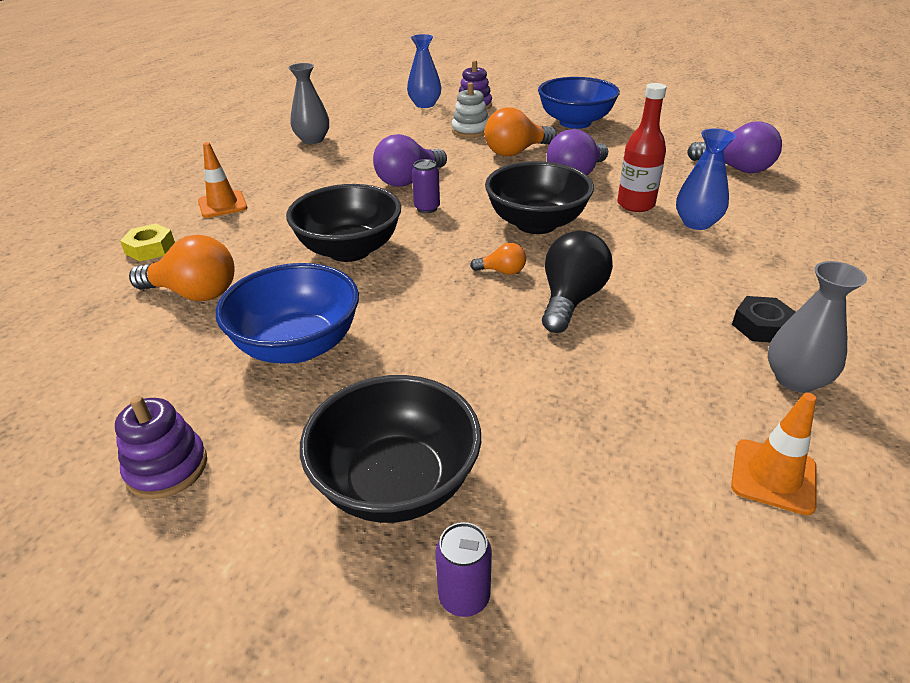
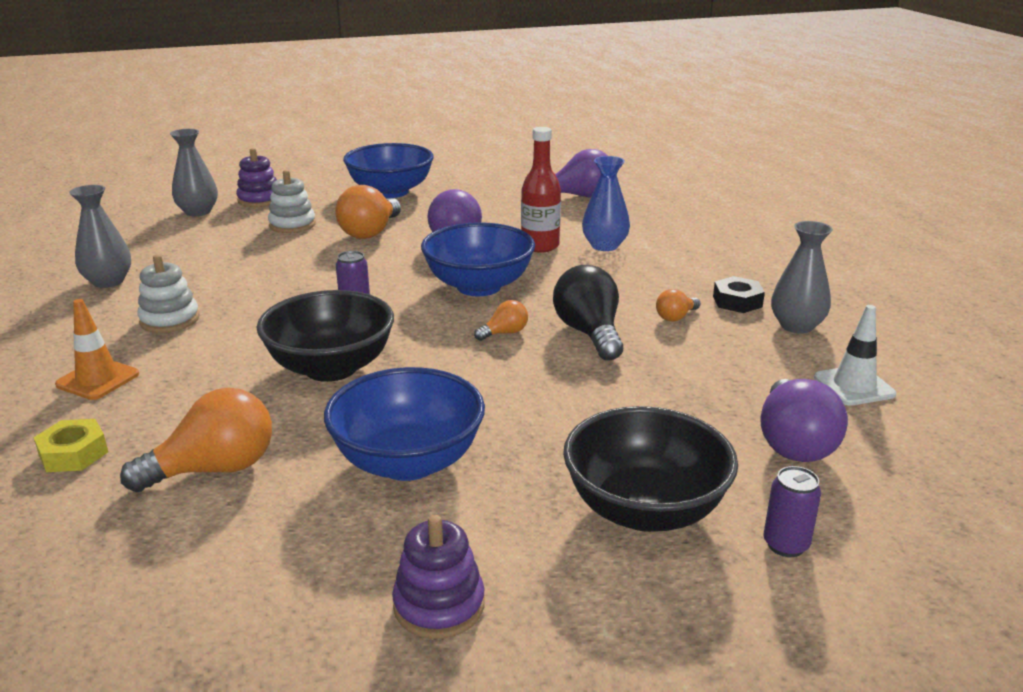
camera: 40 degrees left, 10 degrees down
(308, 178) = (170, 320): none -> white stacking toy
(408, 180) = (295, 288): purple light bulb -> purple light bulb (793, 443)
(425, 104) = (198, 212): blue vase -> grey vase
(536, 223) = (479, 286): black bowl -> blue bowl
(673, 317) = (675, 317): none -> orange light bulb
(773, 476) = (854, 386): orange traffic cone -> white traffic cone

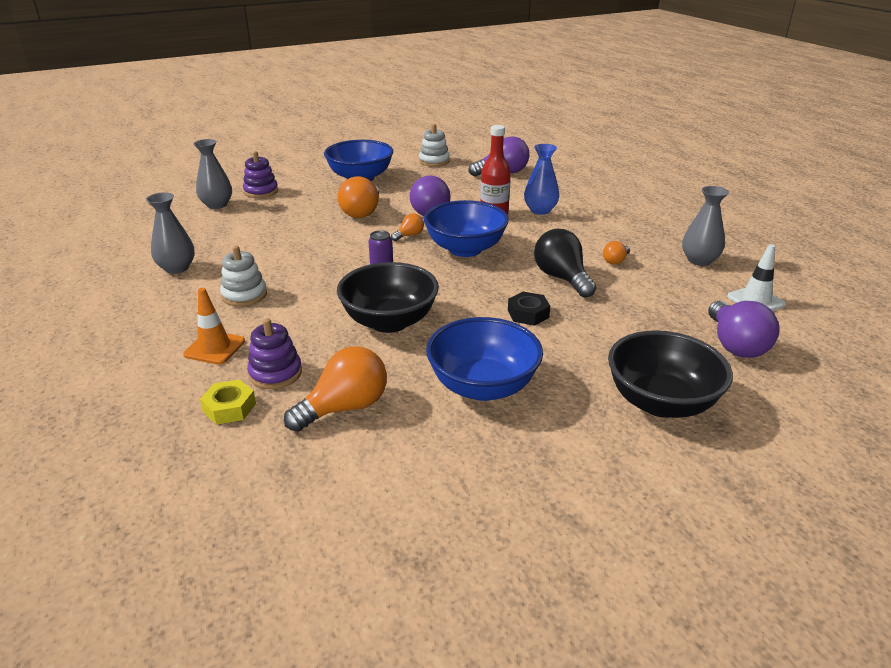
camera: 10 degrees left, 5 degrees up
(292, 225) = (298, 210): white stacking toy -> white stacking toy (434, 161)
(439, 605) = (557, 486): purple stacking toy -> purple stacking toy (275, 373)
(504, 333) = (502, 283): orange light bulb -> orange light bulb (409, 235)
(737, 301) = (651, 245): black nut -> black nut (528, 314)
(785, 545) = (762, 415): purple can -> none

